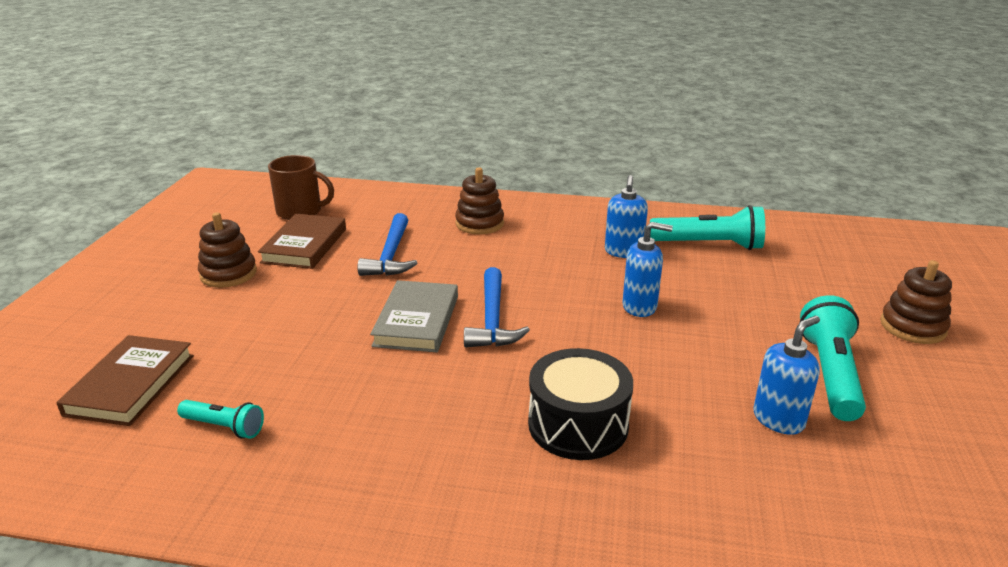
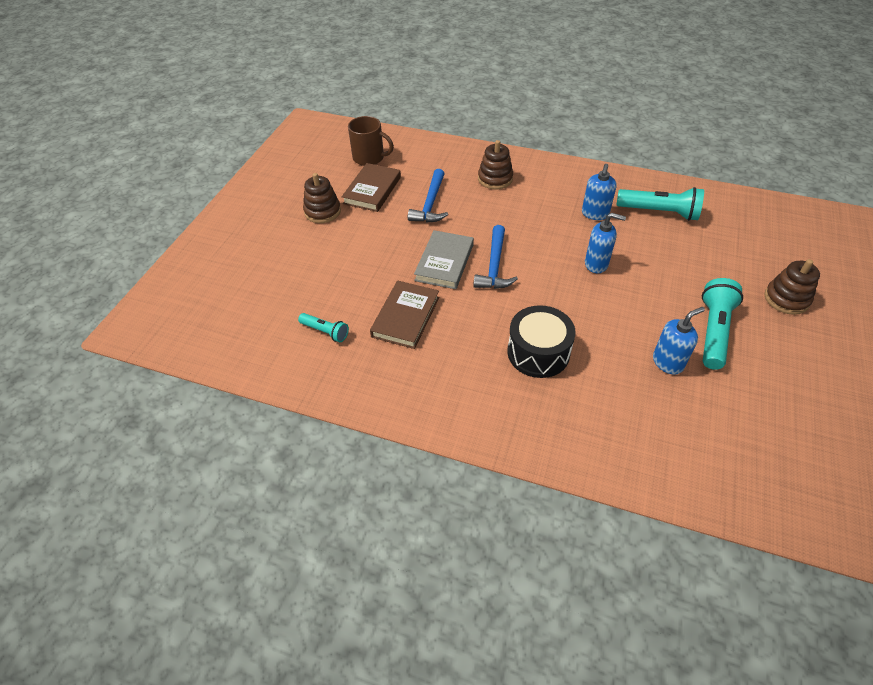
camera: 10 degrees right, 20 degrees up
(131, 384) = (269, 295): brown book -> brown book (406, 317)

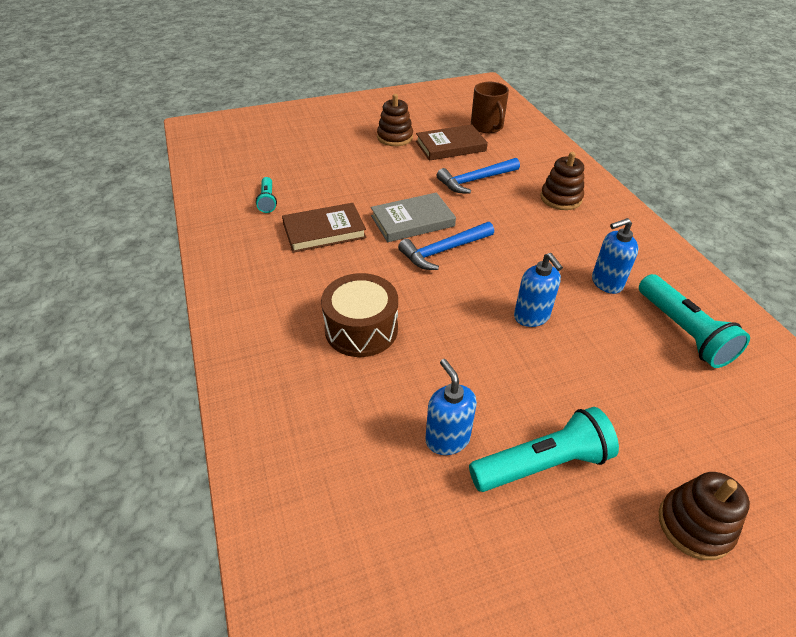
camera: 50 degrees right, 5 degrees down
(538, 352) = (361, 329): black drum -> brown drum
(668, 362) = (447, 439): blue soap dispenser -> blue soap dispenser turned 135 degrees counterclockwise

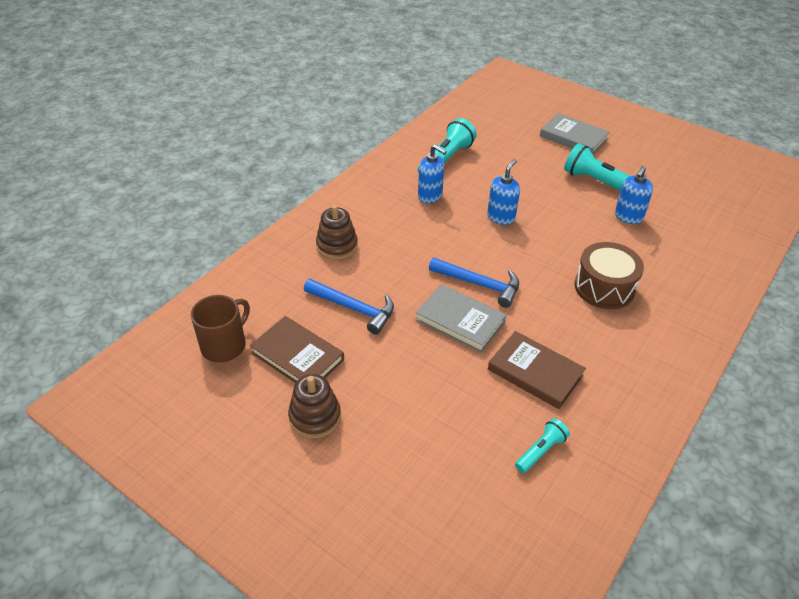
camera: 125 degrees left, 0 degrees up
(694, 525) = (573, 137): brown stacking toy -> grey book

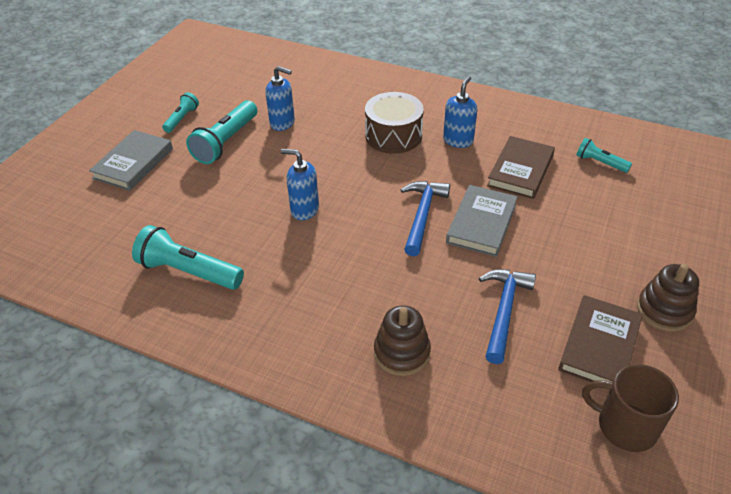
camera: 100 degrees left, 0 degrees up
(430, 196) = (275, 276): blue soap dispenser -> blue soap dispenser (458, 140)
(635, 161) = (182, 119): none -> turquoise flashlight

